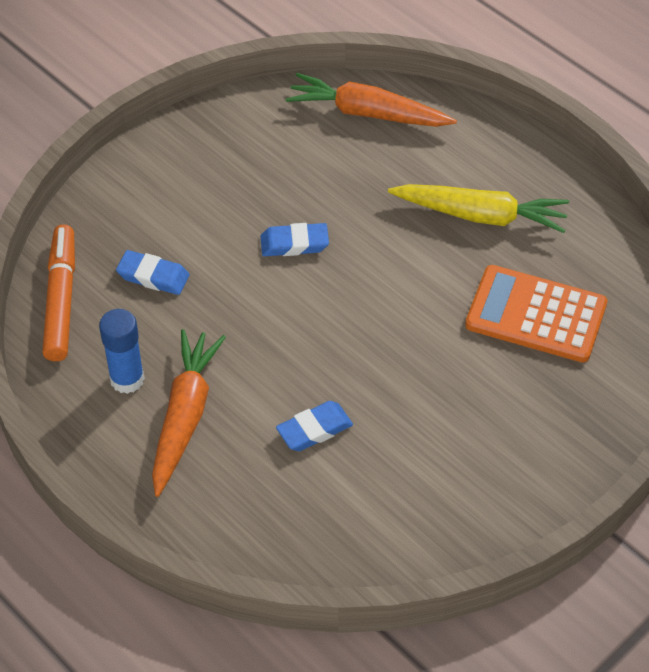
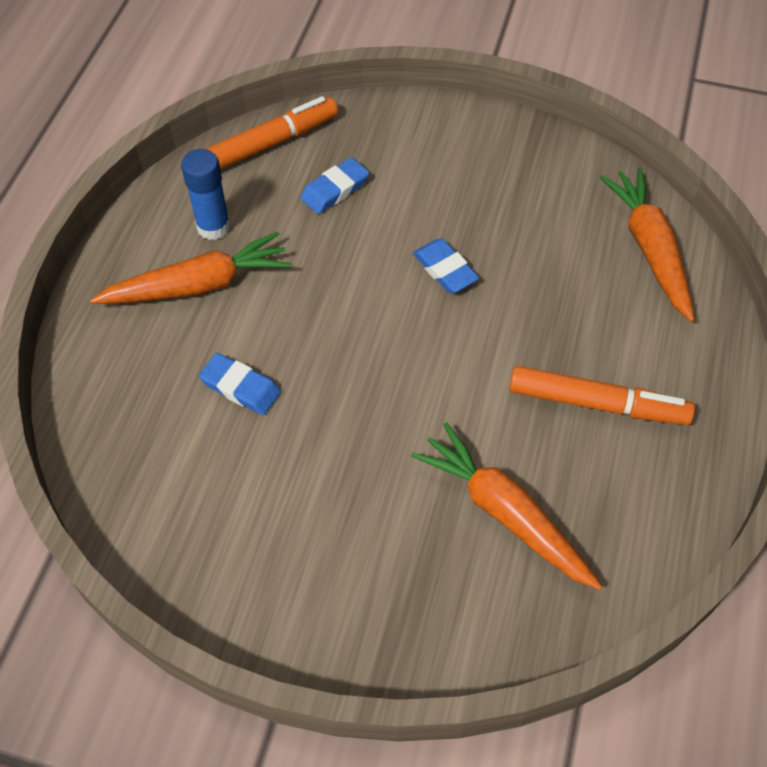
camera: 60 degrees right, 5 degrees up
(153, 276) = (335, 190): blue eraser -> blue eraser turned 60 degrees clockwise
(481, 215) = (597, 403): yellow carrot -> orange marker
(536, 315) = (504, 513): orange calculator -> orange carrot

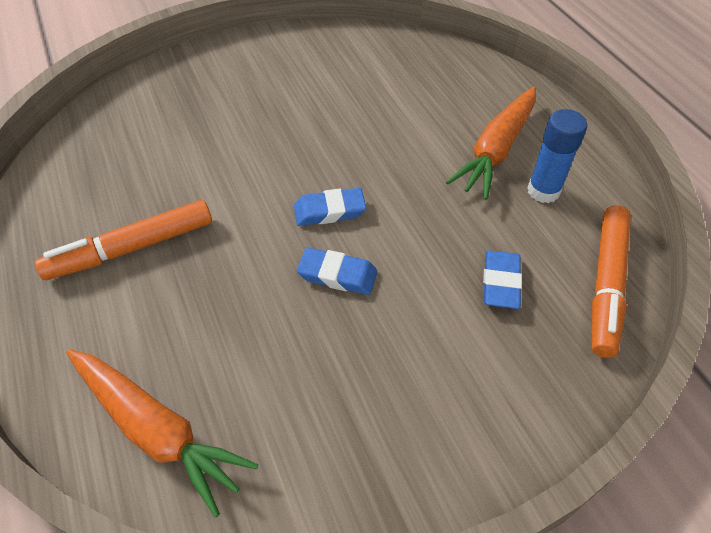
camera: 140 degrees right, 5 degrees down
(240, 387) = (392, 116): blue eraser -> blue eraser (329, 211)
(504, 513) = (159, 148): orange carrot -> none

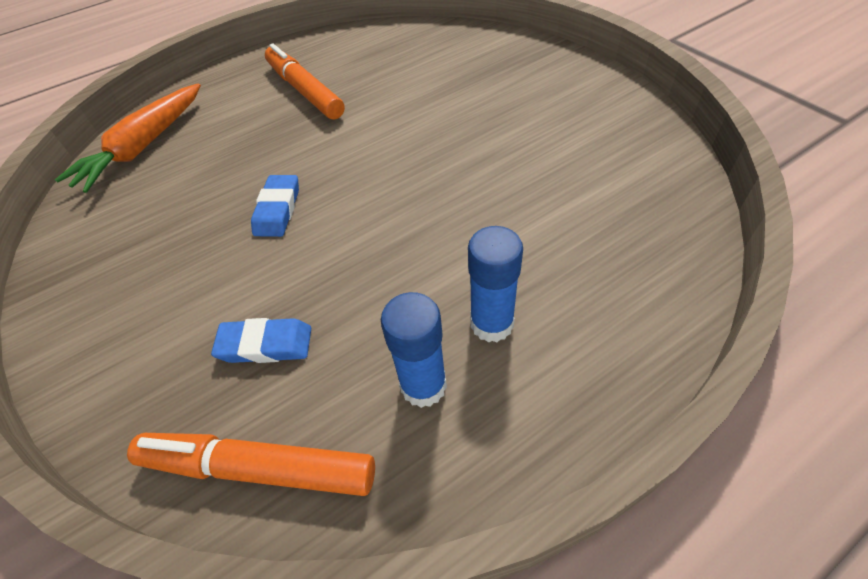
camera: 85 degrees right, 0 degrees up
(329, 211) = (358, 189): blue eraser -> none
(496, 150) = (491, 323): orange carrot -> blue glue stick

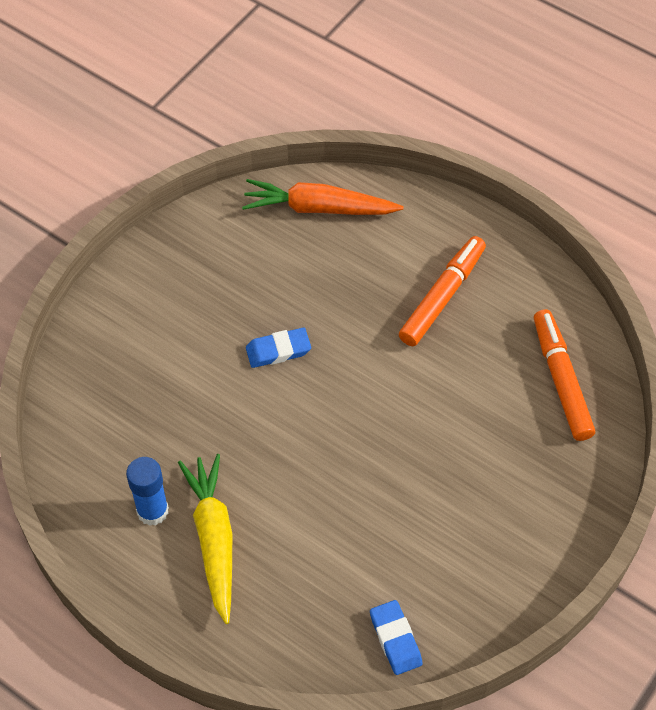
camera: 65 degrees right, 5 degrees up
(258, 468) = (73, 440): orange marker -> orange marker (561, 380)
(265, 344) = (155, 403): blue eraser -> blue eraser (395, 639)
(491, 323) = (213, 539): blue glue stick -> yellow carrot

